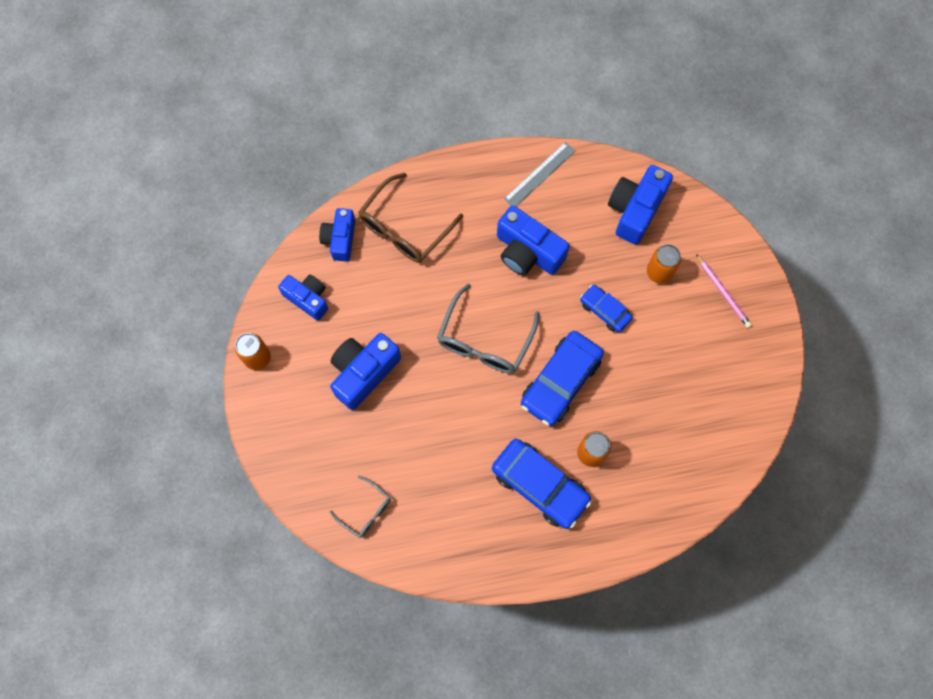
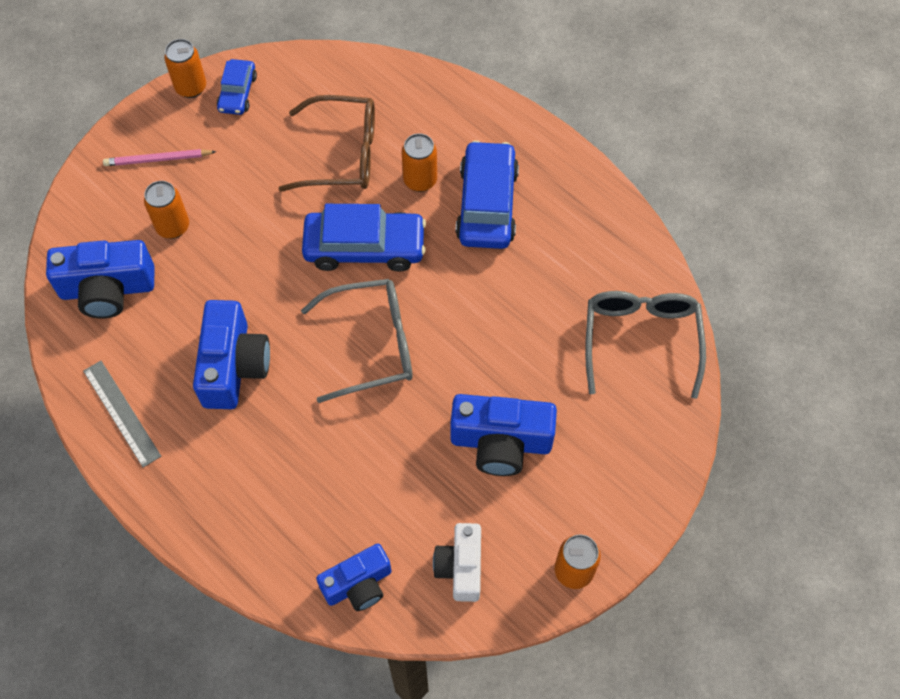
camera: 125 degrees left, 10 degrees down
(308, 298) = (460, 567): blue camera -> white camera
(366, 511) = (641, 340): grey glasses -> grey glasses, size x1.79
(404, 228) = (292, 518): brown glasses -> brown glasses (342, 154)
(539, 174) = (121, 413): grey ruler -> grey ruler turned 45 degrees clockwise
(605, 310) = (254, 252): blue car -> blue car (237, 93)
(723, 292) = (158, 159): pink pencil -> pink pencil turned 120 degrees counterclockwise
(777, 348) = (191, 87): none -> orange can

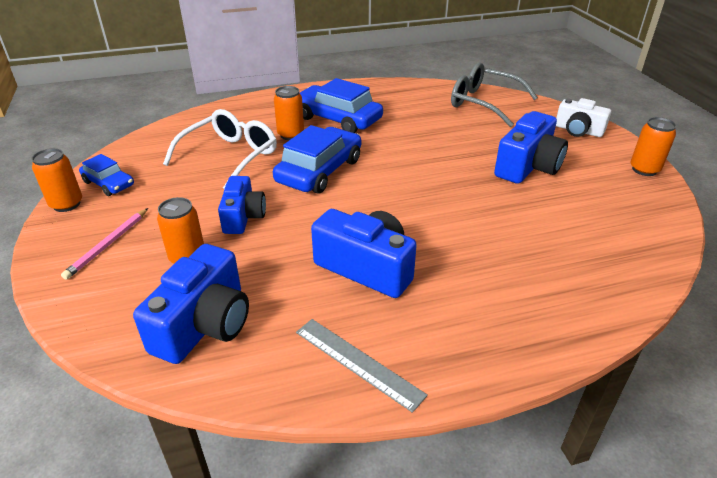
camera: 60 degrees left, 25 degrees down
(121, 413) = (358, 362): grey ruler -> grey ruler turned 45 degrees clockwise
(342, 154) = (230, 156): brown glasses -> white glasses
(358, 584) = (626, 265): blue camera -> blue camera (243, 217)
(372, 345) = (407, 192): grey glasses -> none
(460, 567) = (626, 212): white camera -> white camera (578, 130)

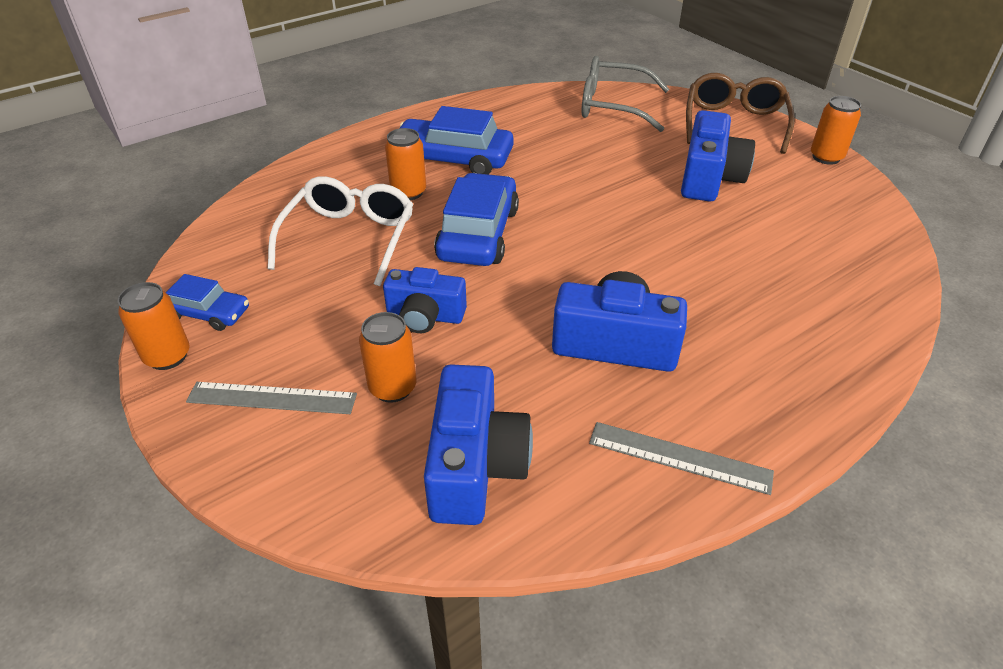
camera: 20 degrees left, 5 degrees up
(108, 245) = (272, 398): pink pencil -> grey ruler
(243, 217) = (425, 316): blue camera -> blue camera turned 120 degrees clockwise
(578, 130) = (734, 123): white camera -> brown glasses

